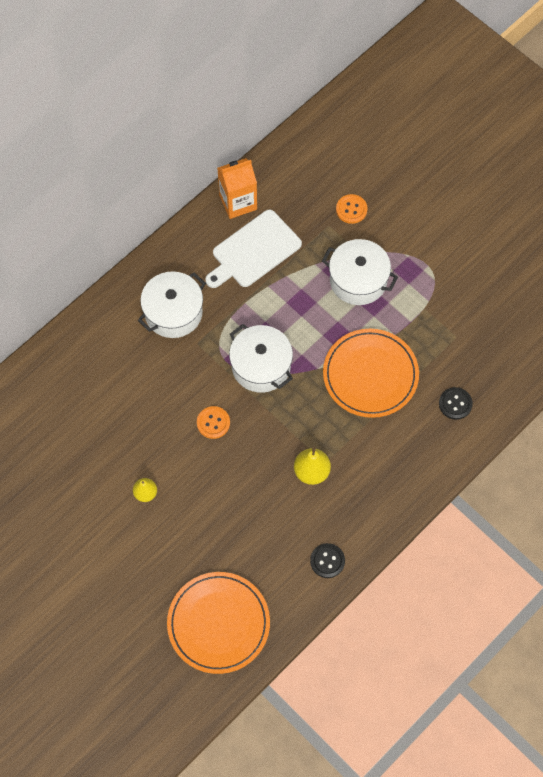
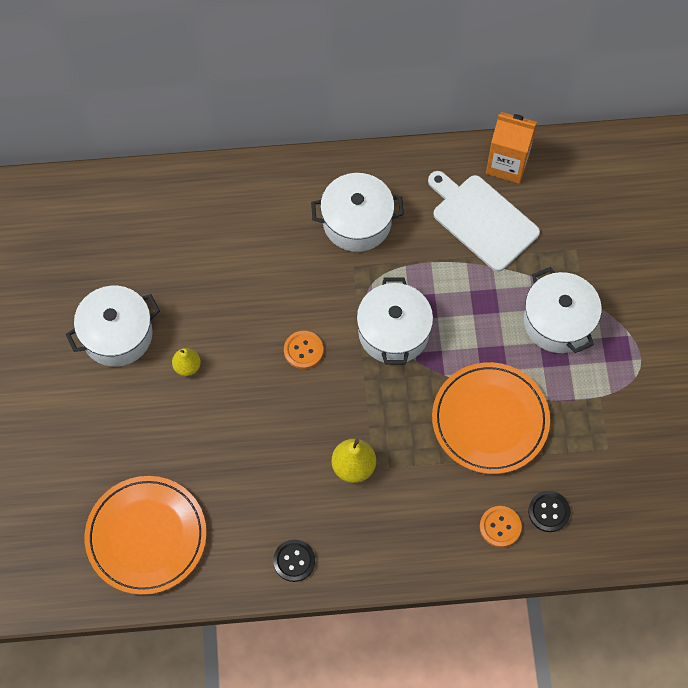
camera: 40 degrees right, 0 degrees up
(78, 509) = (117, 335): none -> white pot
(254, 251) = (482, 220): white cutting board -> white cutting board turned 45 degrees clockwise
(351, 209) = (611, 250): orange button -> orange button (500, 527)

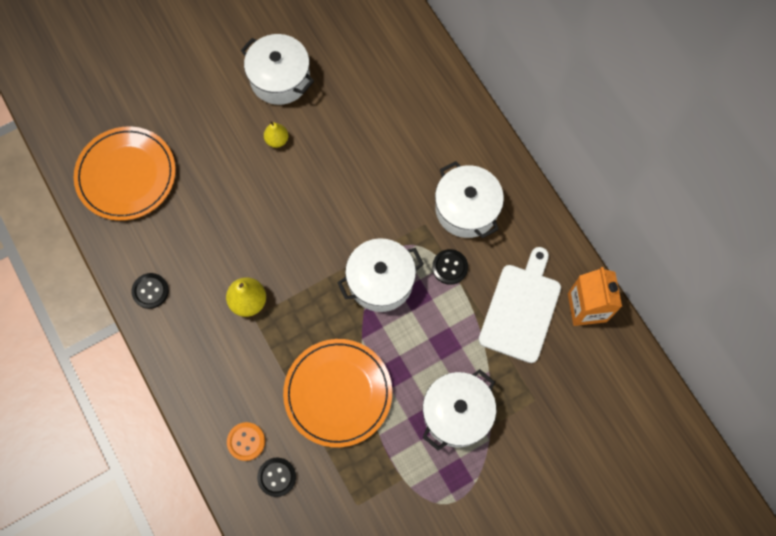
camera: 65 degrees right, 5 degrees up
(303, 350) = (331, 219): orange button -> none
(409, 263) = (450, 267): none -> black button

